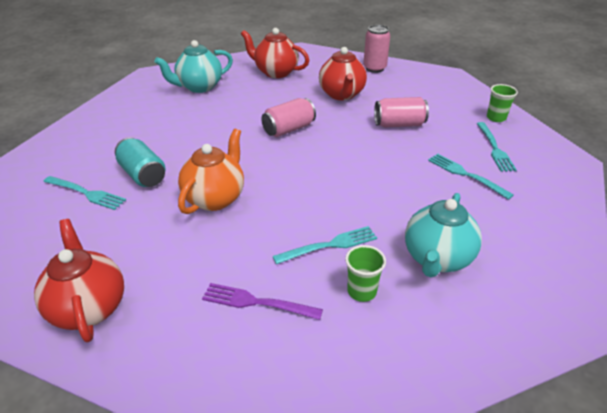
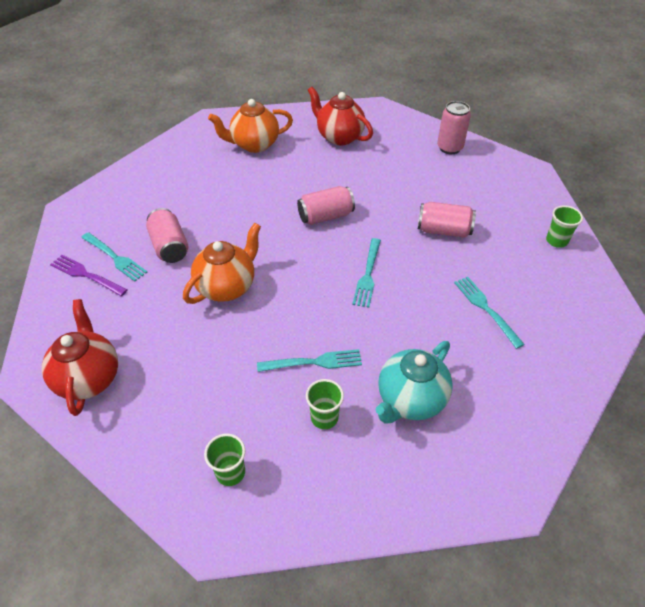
camera: 15 degrees right, 10 degrees up
(143, 175) = (170, 246): turquoise can -> pink can
(199, 87) = (254, 145): turquoise teapot -> orange teapot
(257, 302) = (228, 406): purple fork -> purple fork (86, 275)
(285, 365) = (230, 472): none -> green cup
(341, 95) = (398, 179): red teapot -> none
(494, 148) = (534, 281): turquoise fork -> turquoise fork (368, 274)

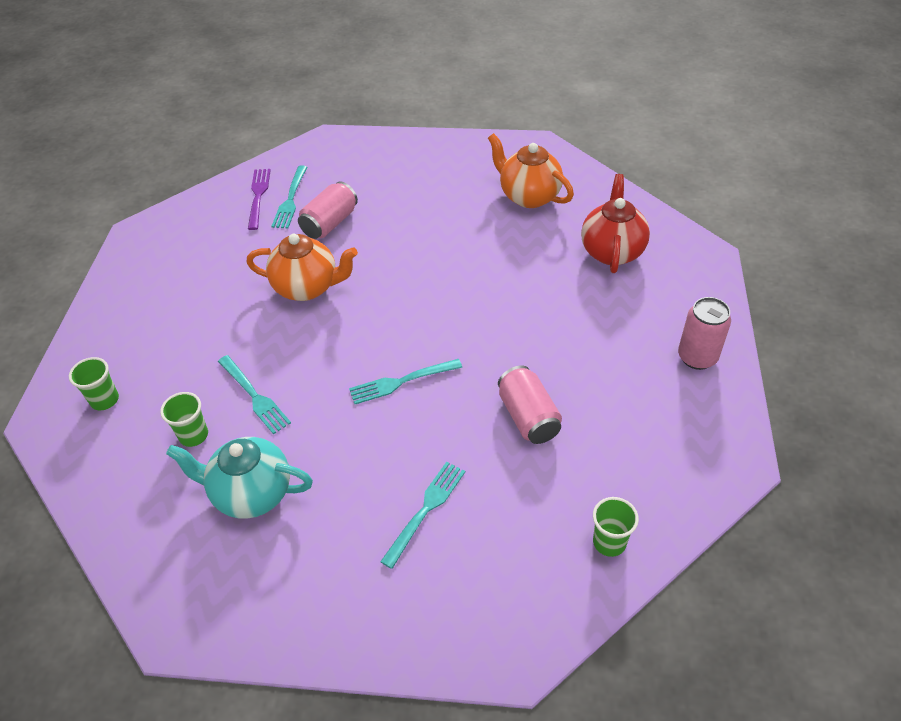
camera: 60 degrees right, 0 degrees up
(89, 378) = (152, 263): red teapot -> none
(325, 216) = (464, 306): pink can -> none

